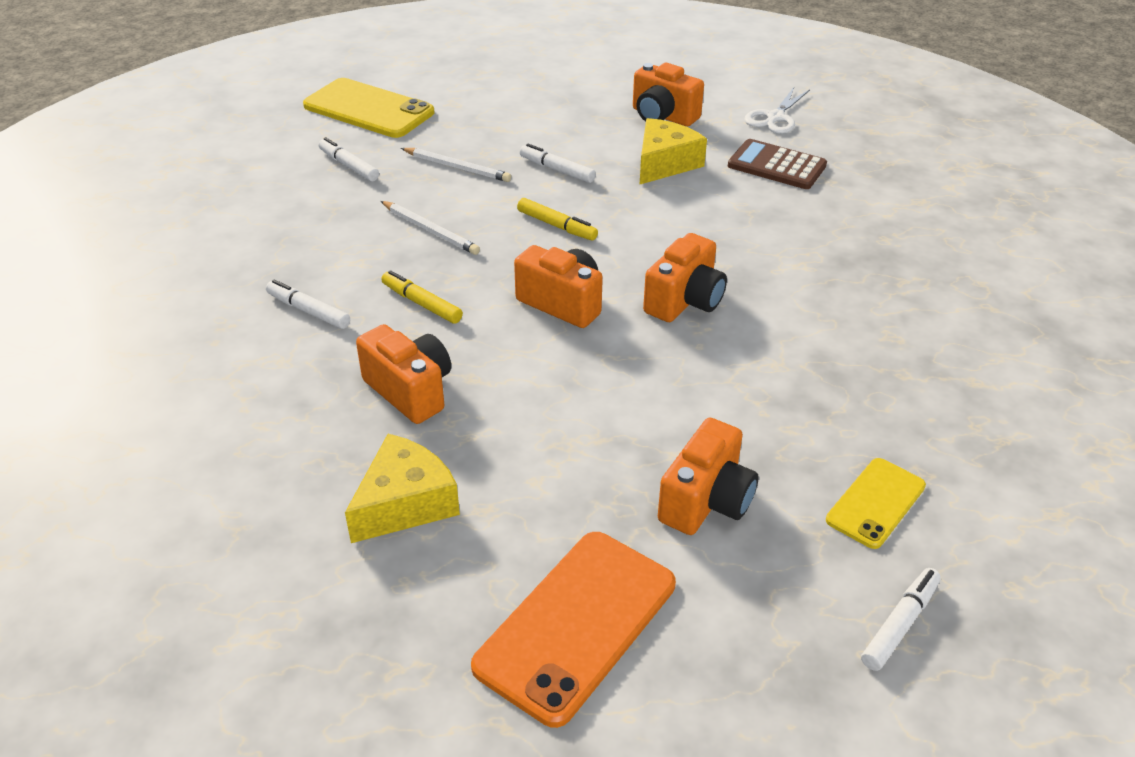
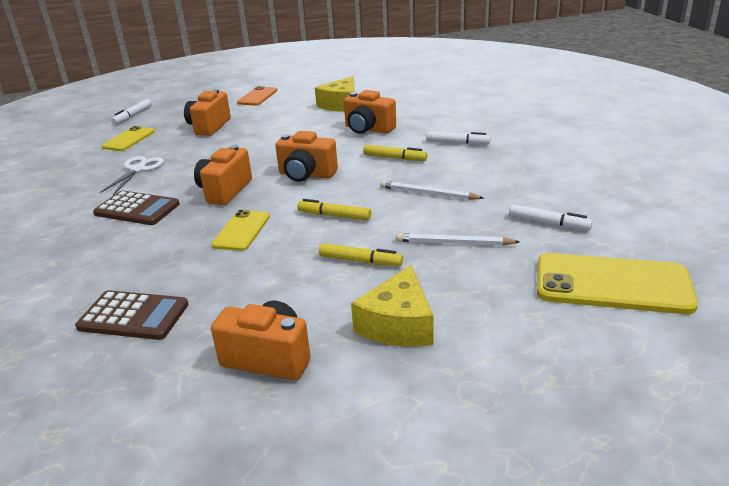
camera: 165 degrees right, 10 degrees down
(557, 170) = (360, 261): white marker -> yellow marker
(576, 625) = (257, 96): orange phone -> orange phone, size x0.58
(664, 163) = (255, 291): yellow cheese -> yellow cheese (398, 324)
(669, 231) = (241, 230): none -> yellow phone
(775, 117) = (117, 393): white scissors -> white scissors (138, 169)
(807, 297) = (137, 209): none -> brown calculator

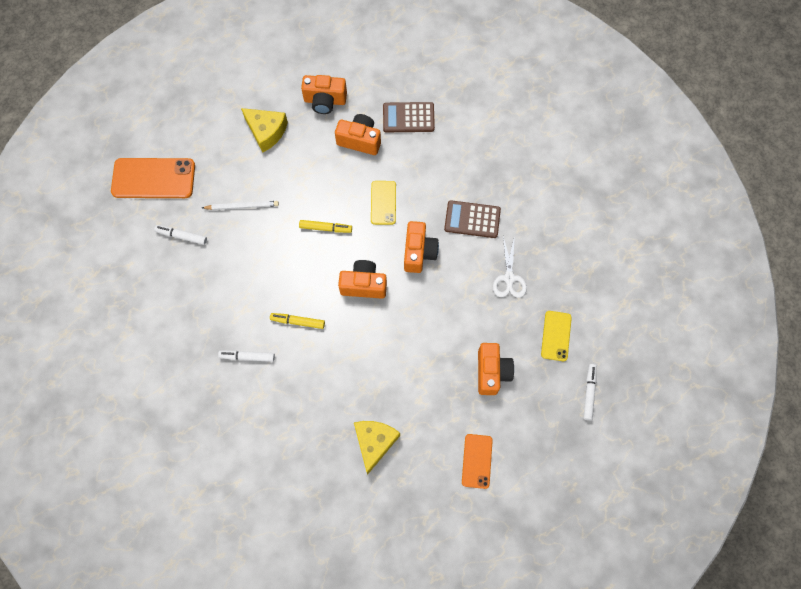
camera: 165 degrees right, 40 degrees up
(360, 261) = (297, 181): yellow marker -> none
(368, 129) = (332, 380): orange camera -> orange camera (360, 140)
(398, 324) = (266, 131): yellow cheese -> yellow cheese turned 120 degrees clockwise
(428, 193) = (264, 266): white pencil -> none
(612, 284) = (153, 178): yellow phone -> orange phone

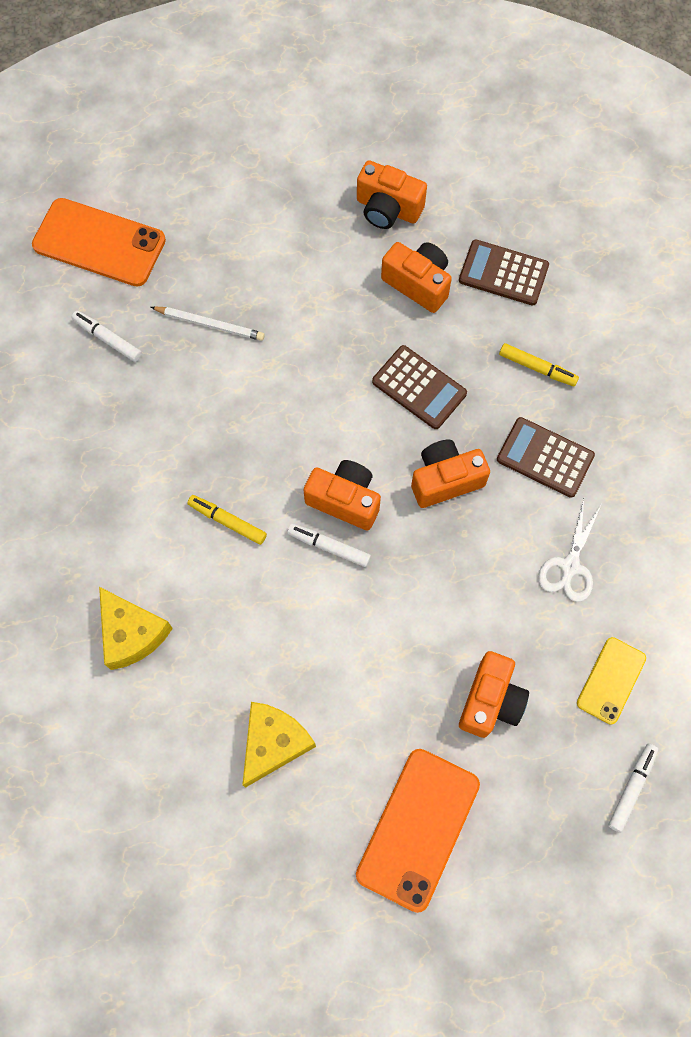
camera: 20 degrees right, 0 degrees up
(247, 357) = (135, 547): white marker -> white marker (329, 547)
(266, 131) = (285, 227): yellow cheese -> yellow cheese (131, 633)
(325, 228) = (319, 397): yellow marker -> yellow marker (537, 368)
(383, 203) = (419, 387): yellow phone -> brown calculator
(419, 252) = (445, 480): orange camera -> orange camera turned 135 degrees counterclockwise
(477, 461) = (418, 829): orange phone -> orange phone, size x1.73

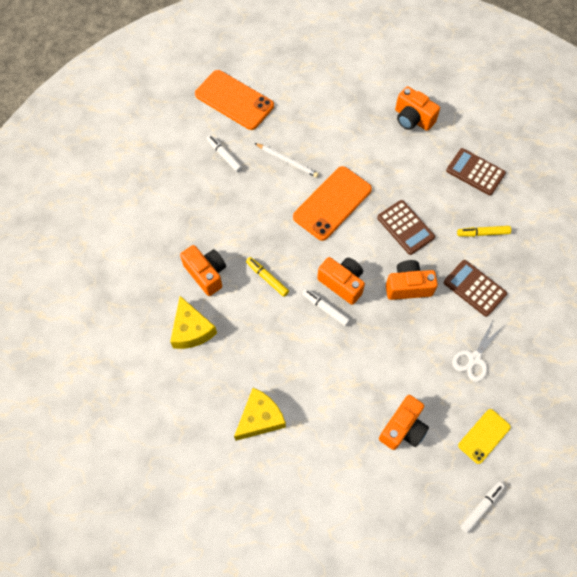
camera: 15 degrees right, 5 degrees down
(418, 283) = (420, 166): orange camera -> orange camera (206, 274)
(418, 829) = (336, 495): orange phone -> orange phone (332, 203)
(537, 368) = (483, 233): yellow marker -> yellow marker turned 135 degrees clockwise

